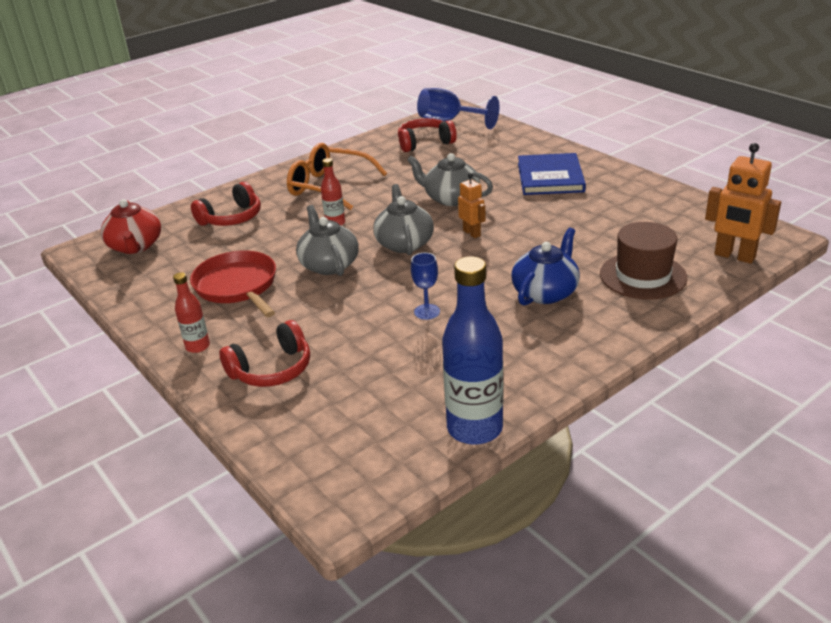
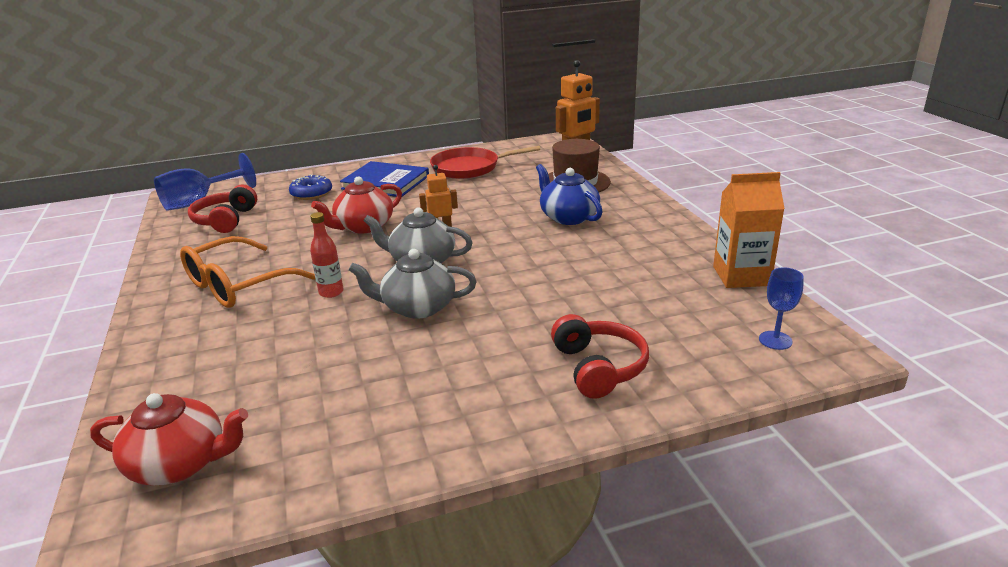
camera: 70 degrees left, 5 degrees down
(198, 346) = (515, 419): red bottle -> none
(231, 218) = (216, 363): red headphones -> none
(237, 286) = (401, 375): red pan -> red pan (469, 168)
(427, 312) = (556, 269): blue goblet -> blue goblet (775, 340)
(451, 198) = (363, 227): grey teapot -> red teapot
(474, 428) = (741, 276): blue bottle -> orange carton
(498, 155) = (311, 193): none -> blue donut

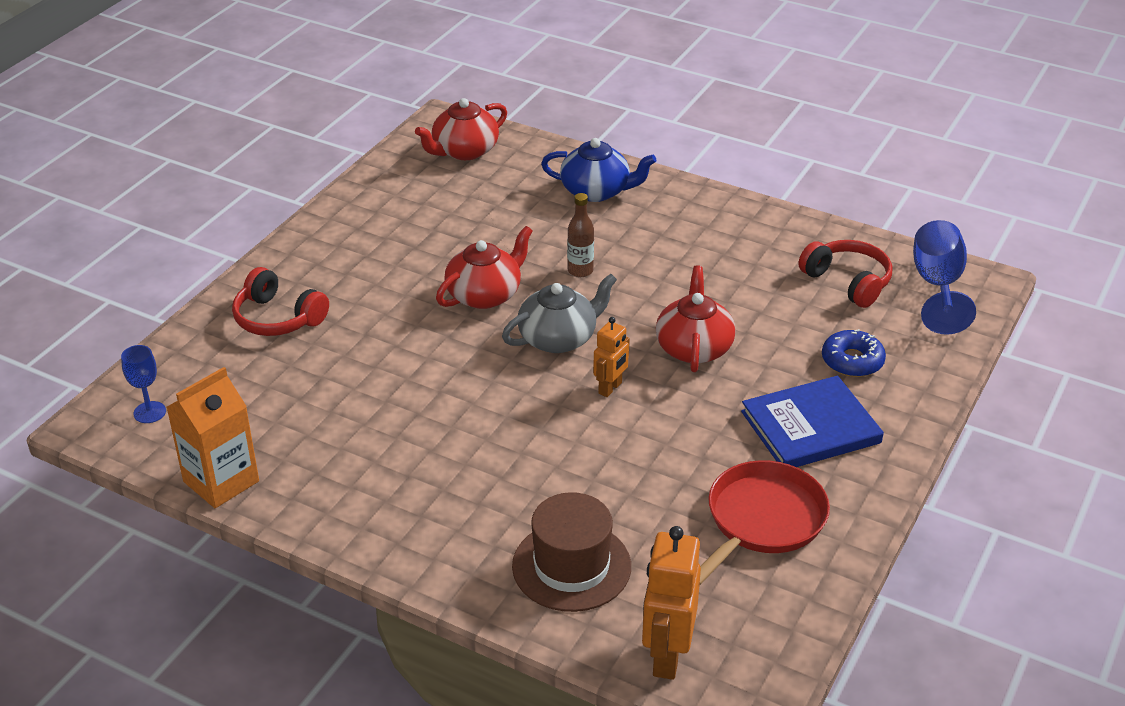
camera: 135 degrees right, 10 degrees up
(238, 285) = (670, 238): orange glasses -> none
(331, 292) = (580, 271): red bottle -> brown bottle
(417, 307) = (485, 295): grey teapot -> red teapot
(568, 217) = (495, 483): blue teapot -> blue teapot (596, 191)

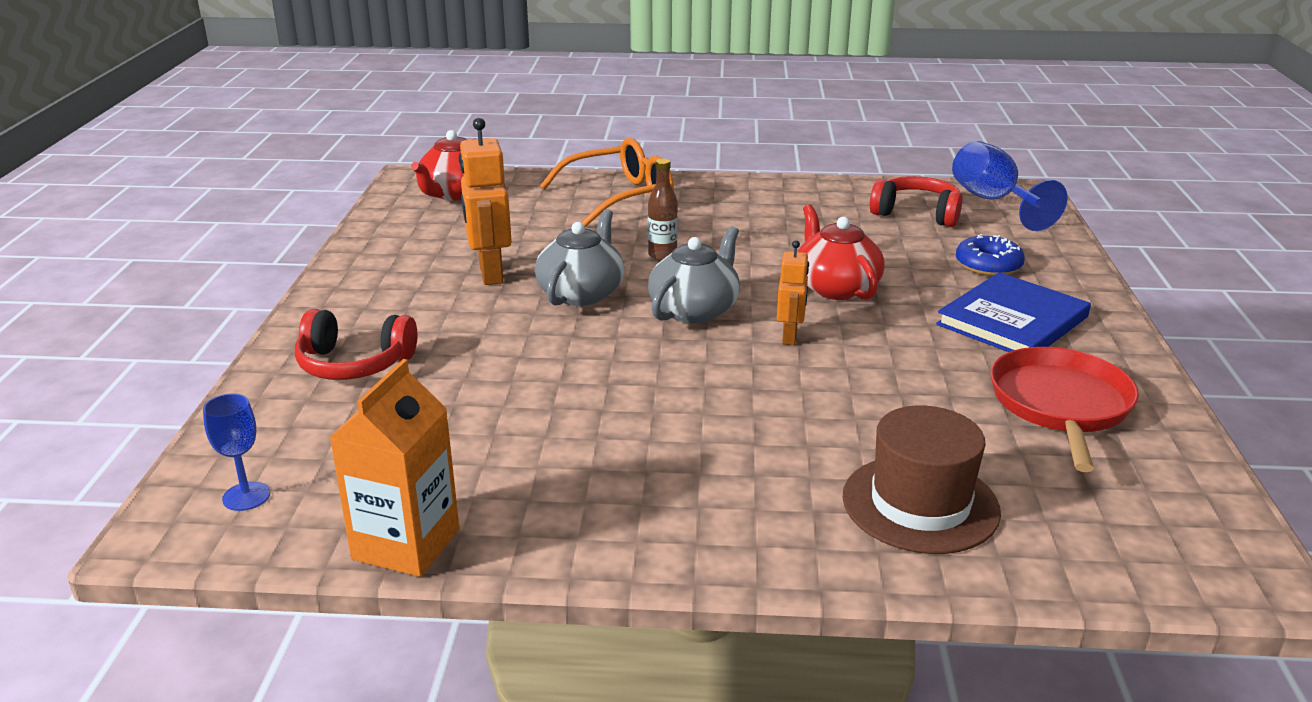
camera: 25 degrees left, 10 degrees down
(485, 295) = (581, 293): red teapot -> grey teapot
(596, 191) = (619, 197): blue teapot -> orange glasses
(666, 656) = (1117, 560): orange robot -> orange robot (490, 274)

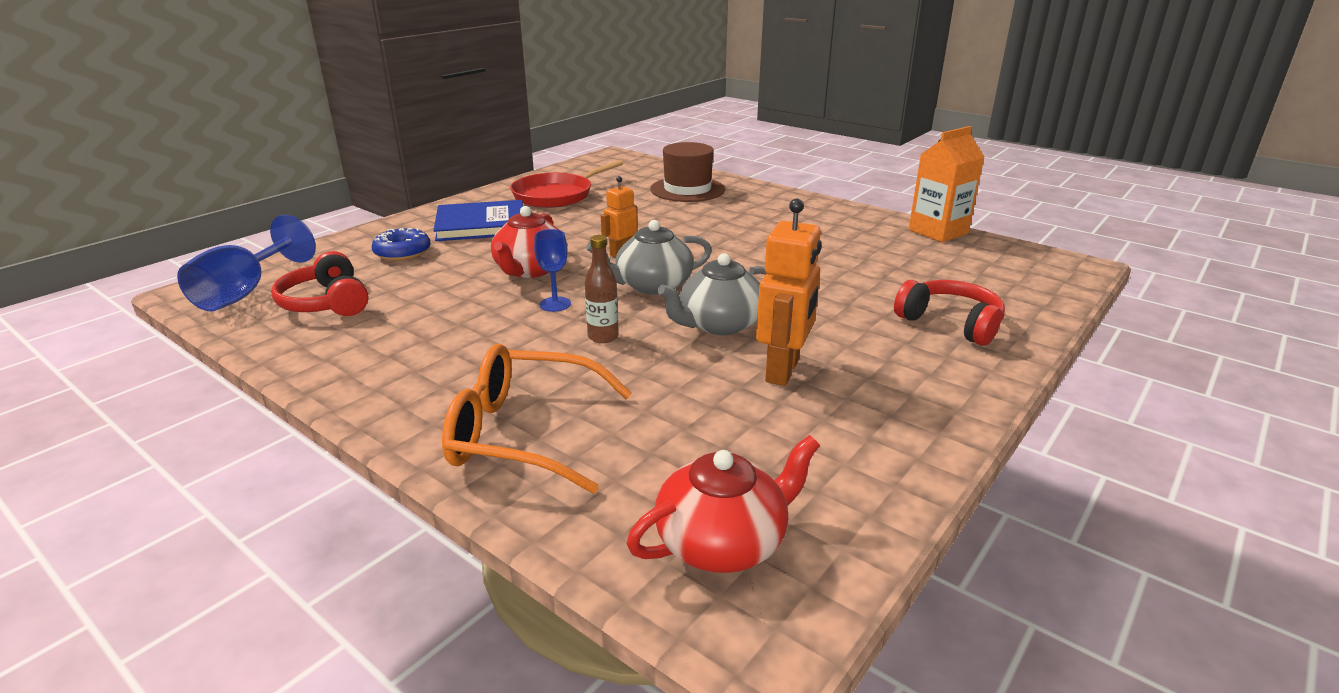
camera: 145 degrees left, 0 degrees up
(246, 496) = (1031, 268): blue goblet -> blue goblet (555, 304)

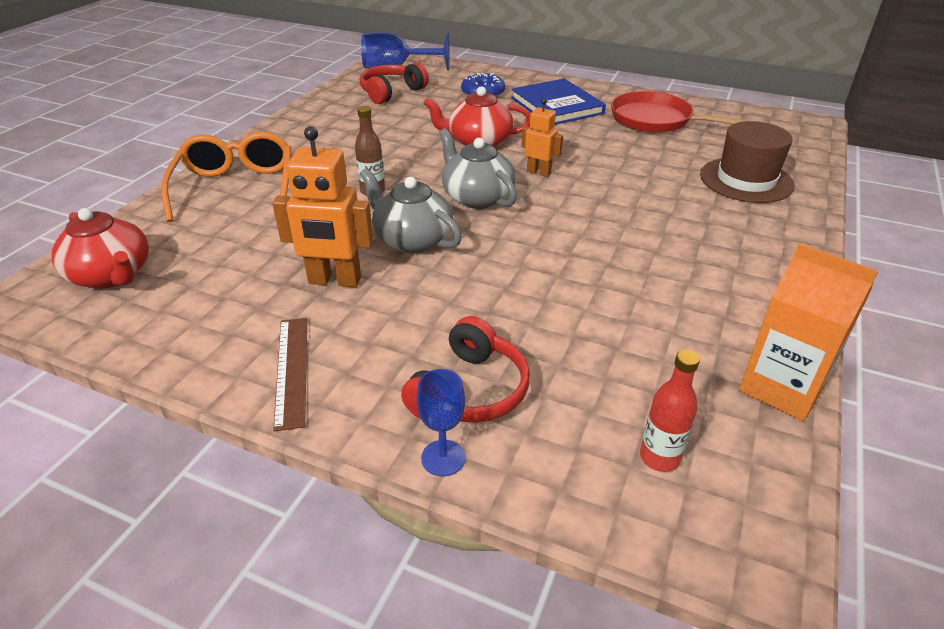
camera: 75 degrees right, 10 degrees up
(555, 304) = (421, 163): blue goblet -> blue goblet (443, 458)
(929, 401) = (292, 370): none -> brown ruler
(1007, 274) = (659, 457): none -> red bottle

